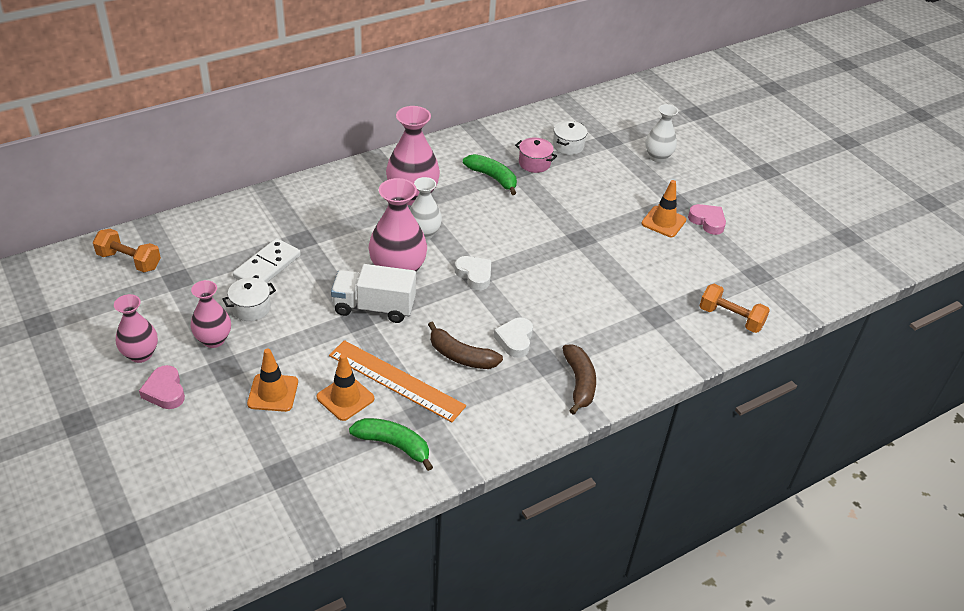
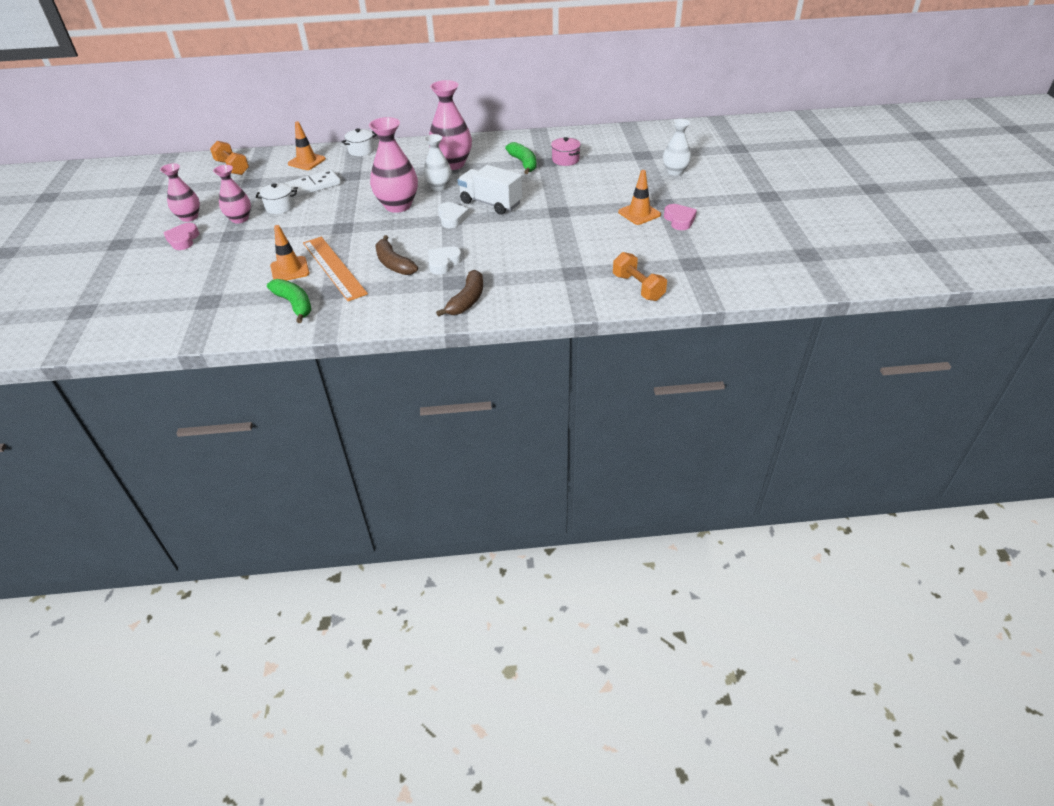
camera: 30 degrees right, 0 degrees up
(273, 393) = (247, 256): orange traffic cone -> orange traffic cone (307, 161)
(374, 307) = (361, 222): white truck -> white truck (491, 203)
(568, 146) = (604, 153): white pot -> white pot (361, 150)

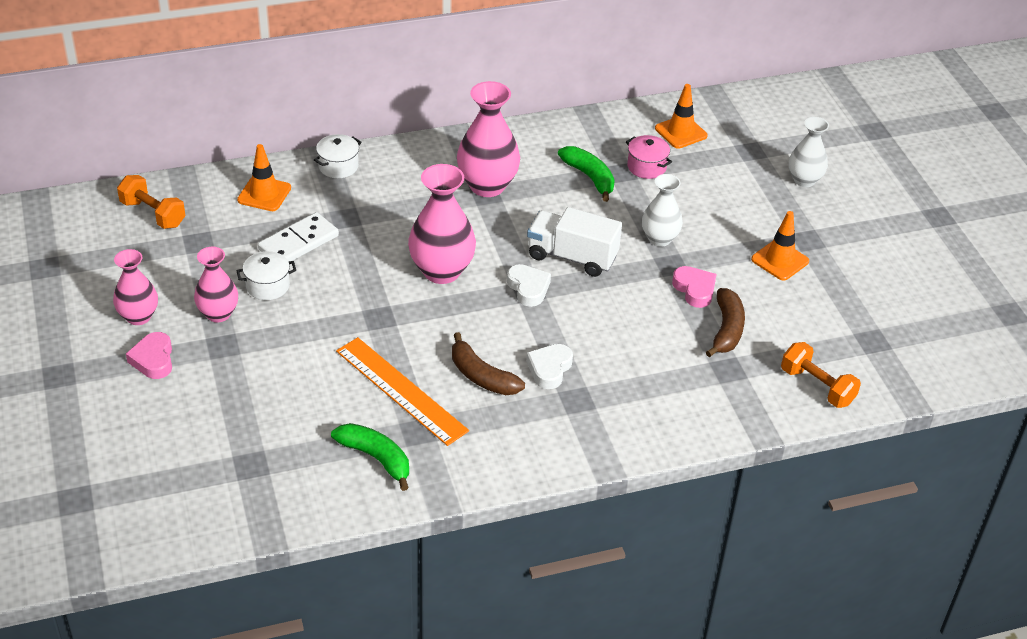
camera: 15 degrees left, 0 degrees up
(290, 269) = (340, 399): orange traffic cone -> orange traffic cone (681, 132)
(439, 187) = (486, 231): white vase -> white vase (659, 239)
(467, 300) = (606, 429): brown banana -> brown banana (726, 329)
(679, 220) = (835, 268): pink heart -> pink heart (694, 289)

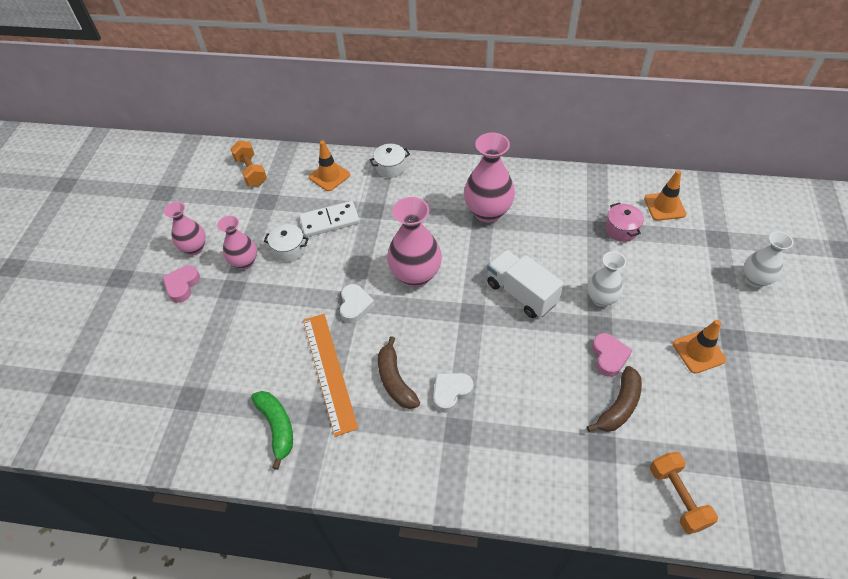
camera: 30 degrees right, 10 degrees up
(528, 288) = (472, 311): white heart -> white heart (355, 306)
(589, 177) = (570, 226): green banana -> none

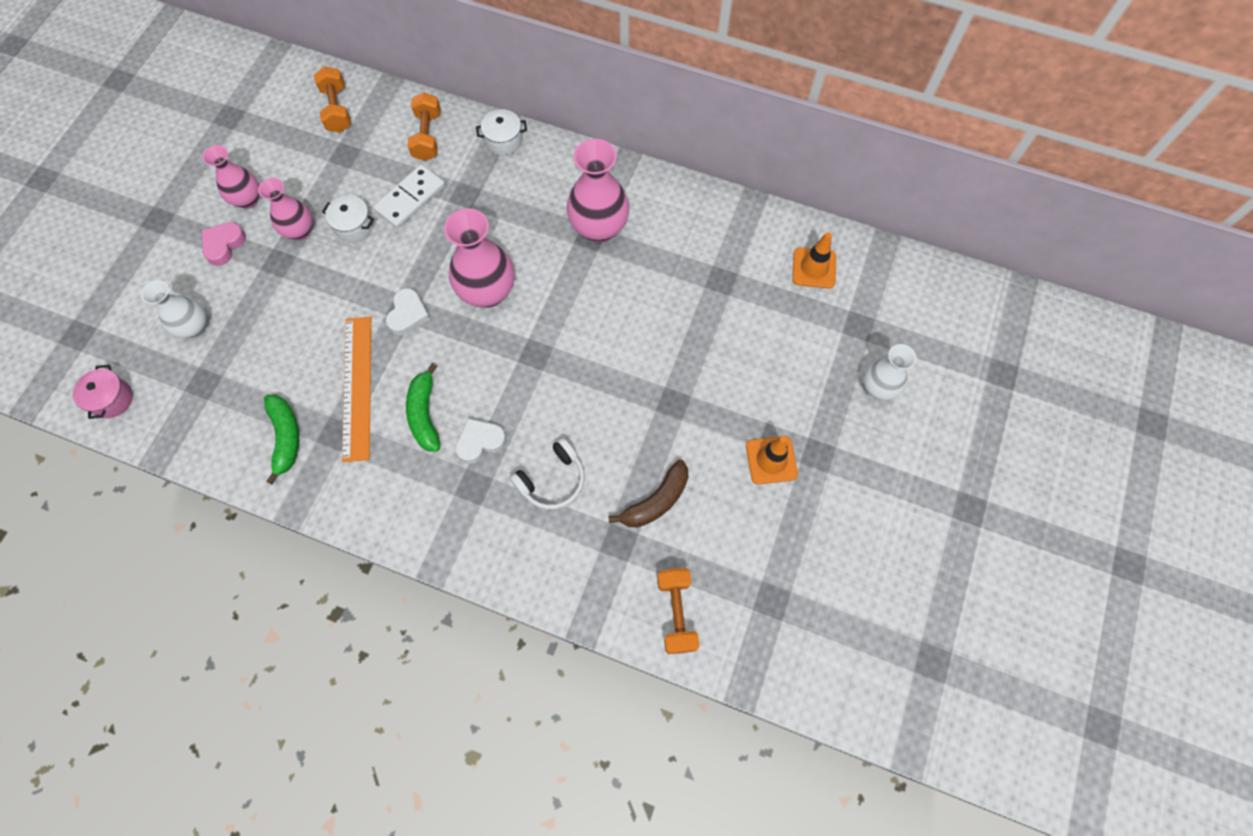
camera: 10 degrees right, 15 degrees up
(329, 176) = (427, 136): orange traffic cone -> orange dumbbell
(329, 221) = (410, 199): white domino -> white domino turned 45 degrees counterclockwise
(395, 380) = (425, 414): brown banana -> green banana
(521, 293) = (600, 342): white truck -> none
(524, 409) = (552, 480): none -> white headphones
(601, 298) = (688, 370): white vase -> white vase (195, 328)
(609, 356) = (668, 442): pink heart -> none
(621, 230) = (748, 288): pink pot -> pink pot (112, 399)

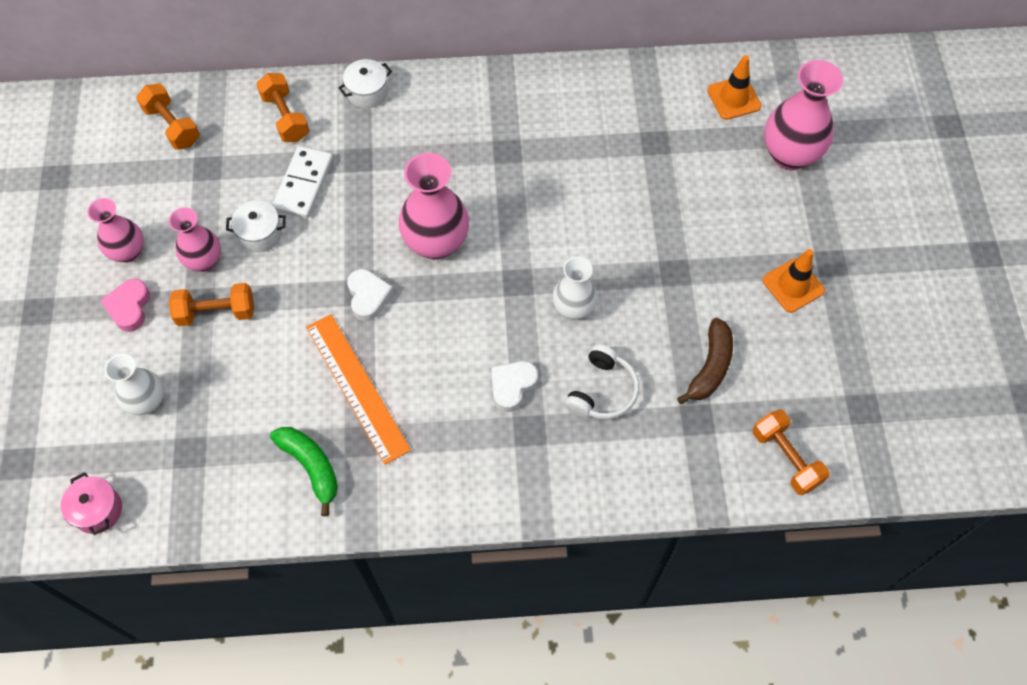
camera: 25 degrees left, 5 degrees down
(285, 277) = (216, 312): none -> orange dumbbell
(425, 414) = (441, 384): green banana -> none
(599, 228) = (511, 140): pink vase -> pink vase (790, 155)
(878, 388) = (850, 182): white vase -> white vase (573, 308)

